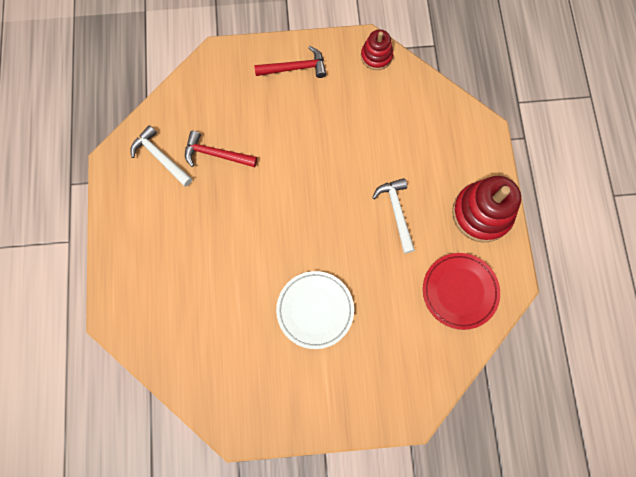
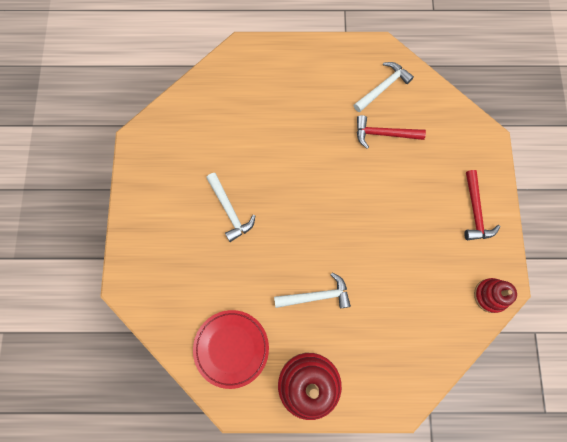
camera: 95 degrees right, 0 degrees up
(216, 154) = (384, 134): red hammer -> red hammer turned 105 degrees counterclockwise
(315, 310) = (229, 210): white plate -> white hammer

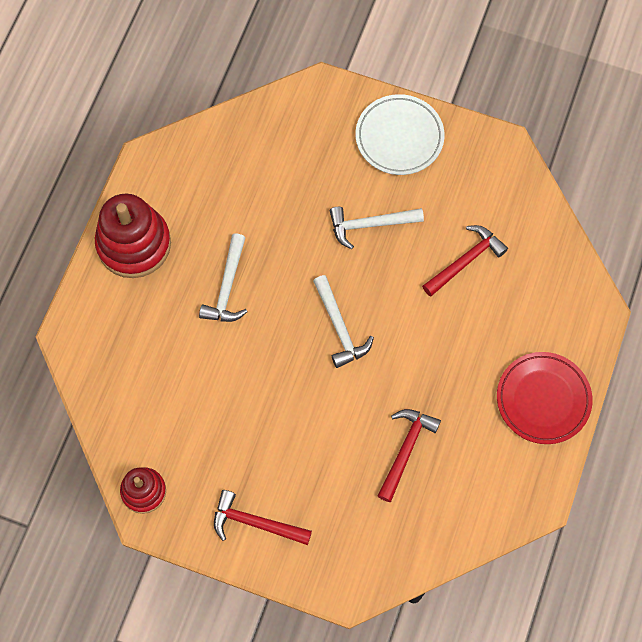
camera: 110 degrees right, 5 degrees down
(151, 213) = (399, 137): none -> white plate
(231, 348) = (207, 177): red plate -> red plate (543, 399)
(235, 138) = (465, 261): none -> red hammer
(383, 87) = (476, 477): white hammer -> white hammer (339, 327)

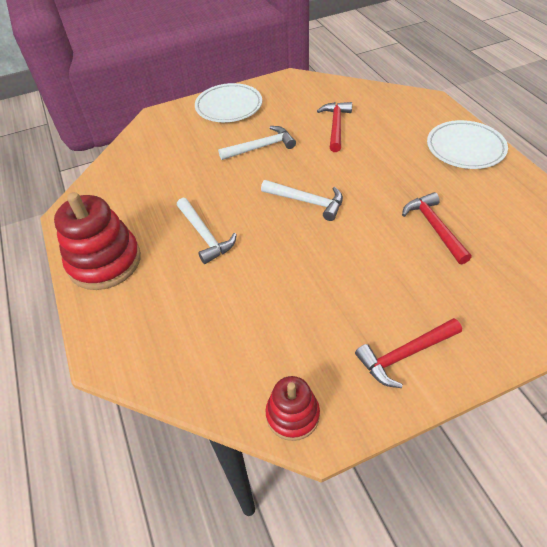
camera: 40 degrees left, 20 degrees down
(370, 225) = (261, 147): white hammer -> white hammer turned 150 degrees counterclockwise
(543, 399) = (465, 148): red plate -> white plate

